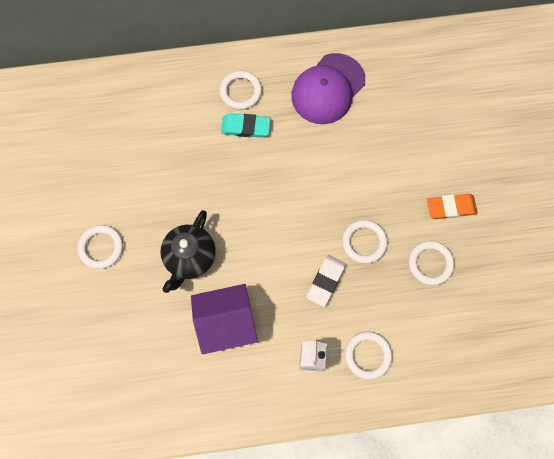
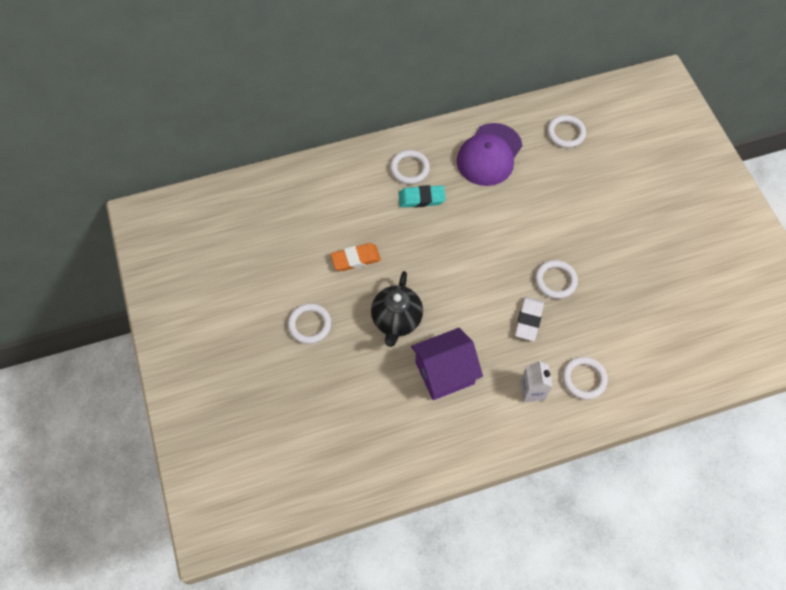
camera: 10 degrees left, 10 degrees down
(430, 263) = (620, 289): white ring -> white ring (565, 133)
(451, 207) = (626, 238): orange eraser -> orange eraser (356, 259)

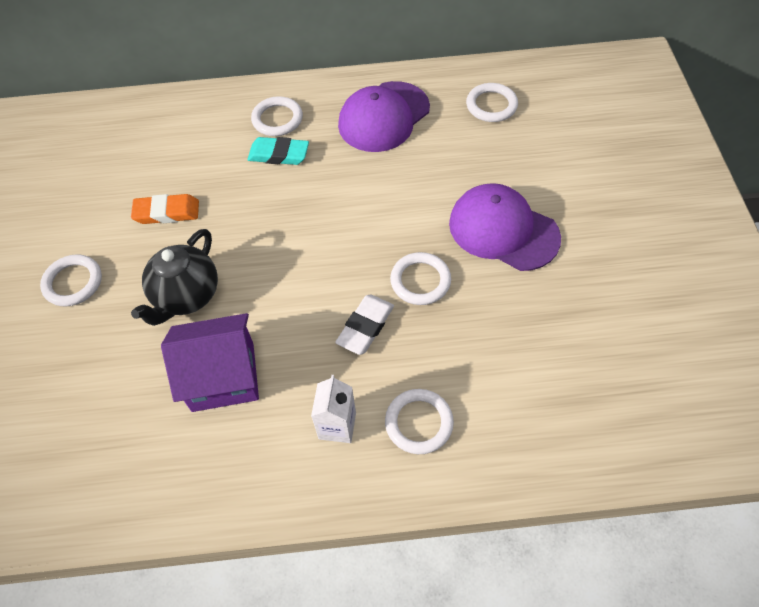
camera: 15 degrees right, 5 degrees down
(601, 233) = (503, 230): none -> purple cap

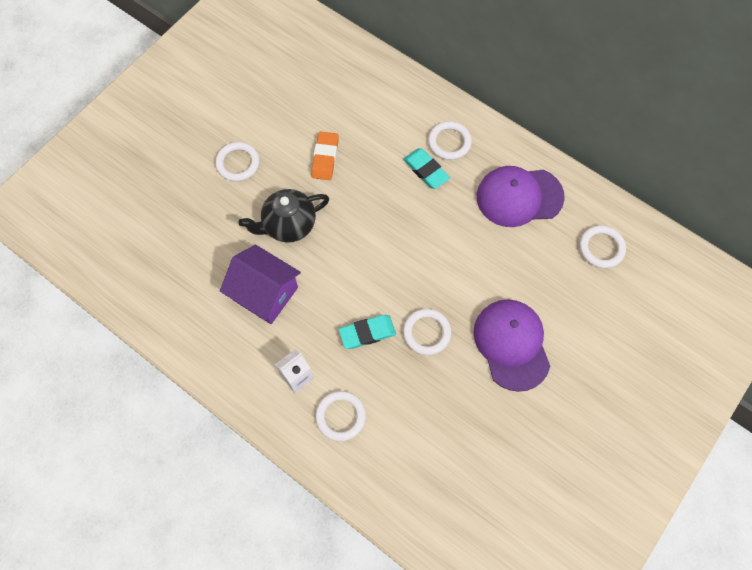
camera: 40 degrees right, 10 degrees up
(167, 212) = (325, 158): orange eraser -> orange eraser turned 60 degrees clockwise
(365, 326) = (367, 333): white eraser -> turquoise eraser

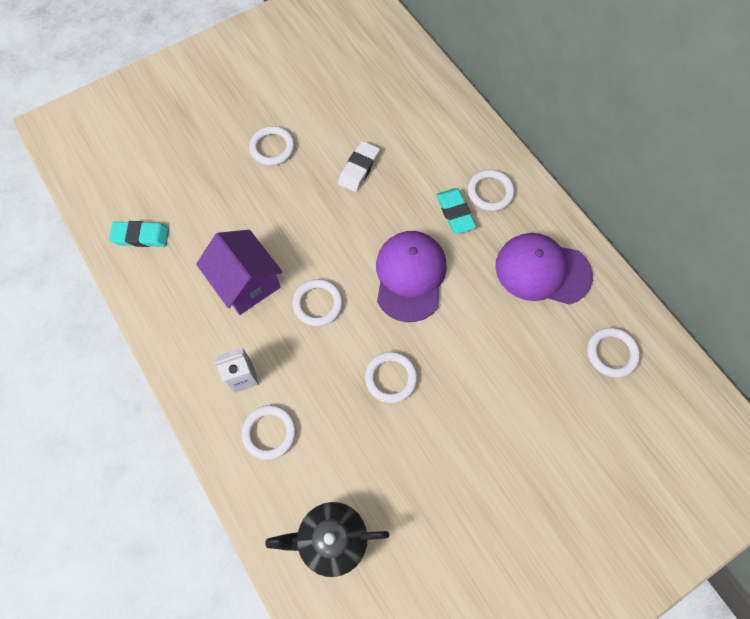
camera: 20 degrees right, 0 degrees up
(289, 225) = (296, 223): black teapot -> black teapot (331, 539)
(325, 158) = (359, 169): orange eraser -> white eraser
(337, 290) = (318, 304): none -> white ring
(367, 333) = (330, 357): turquoise eraser -> turquoise eraser (141, 236)
(511, 344) = (475, 422): purple cap -> purple cap (410, 276)

